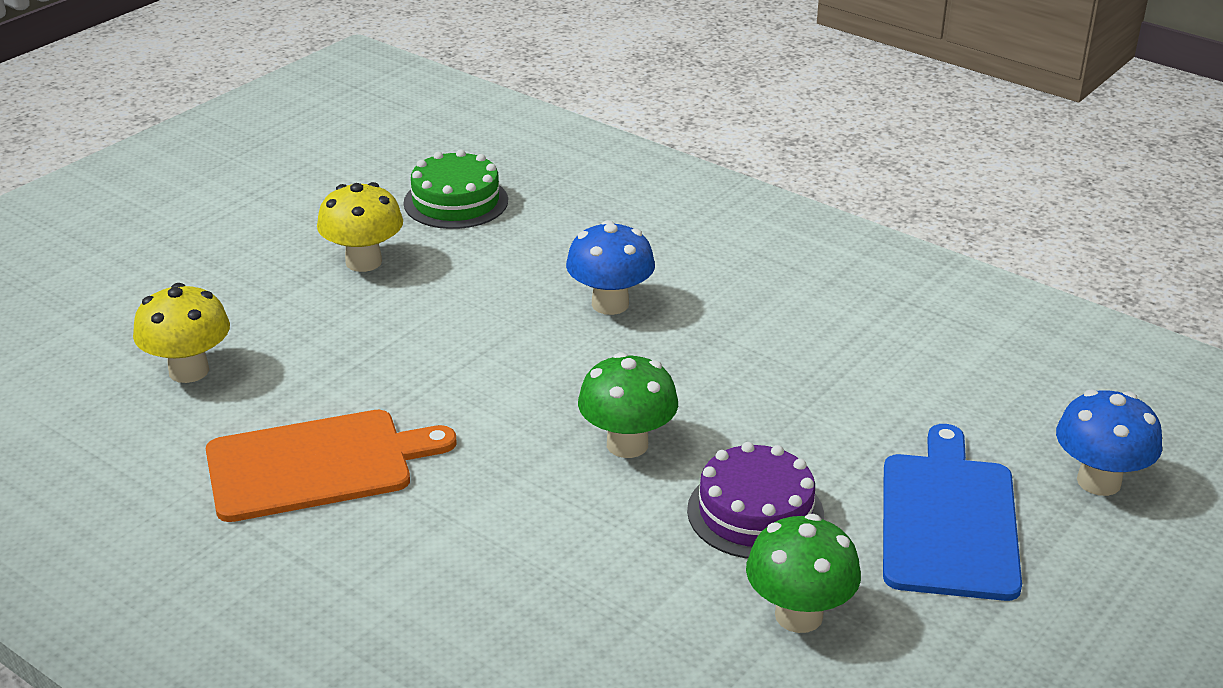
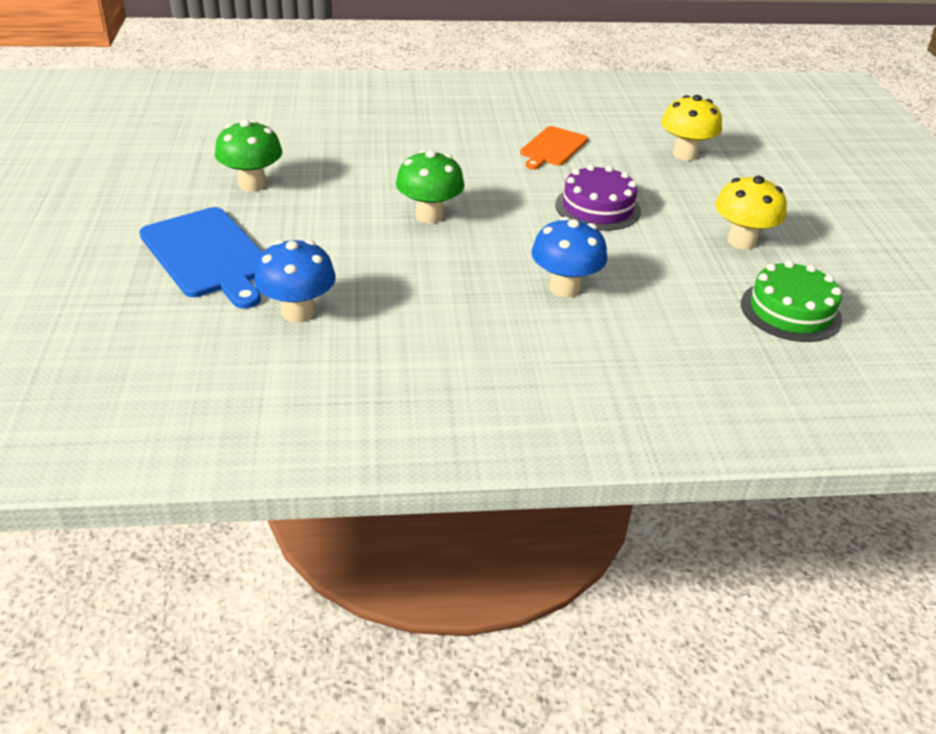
camera: 135 degrees right, 5 degrees up
(317, 465) = (552, 148): orange cutting board -> orange cutting board, size x0.63
(755, 513) = (321, 214): purple cake -> purple cake (597, 208)
(1098, 481) = (121, 319): blue mushroom -> blue mushroom (298, 312)

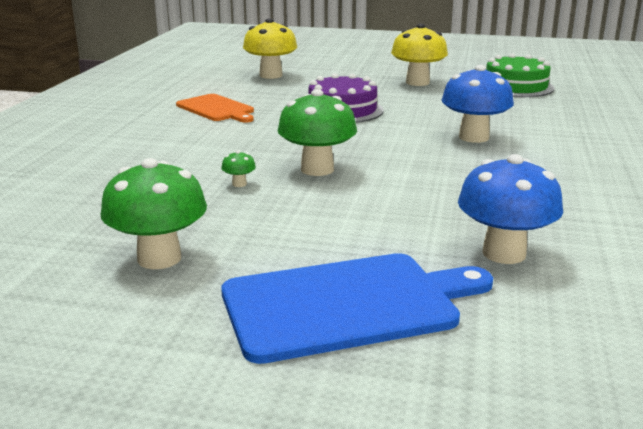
camera: 70 degrees left, 15 degrees down
(382, 188) = (239, 184): none -> green mushroom

